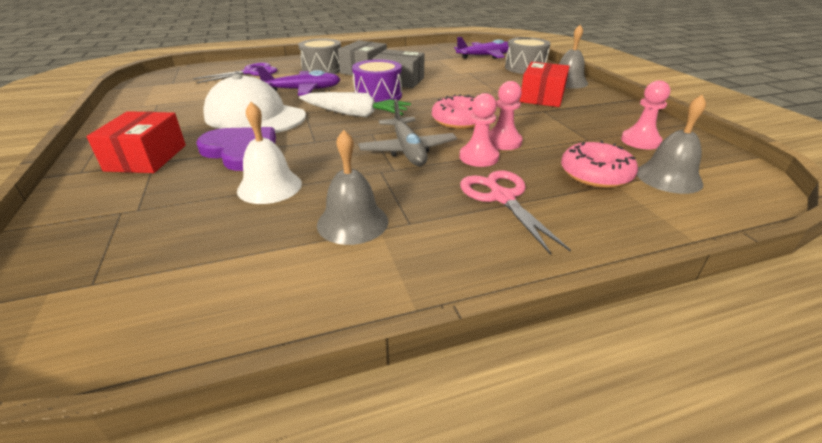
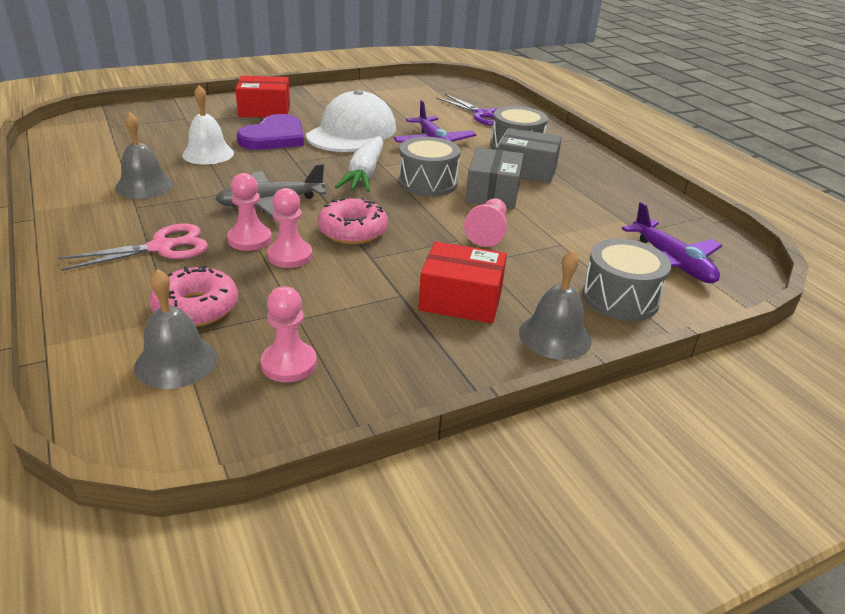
camera: 80 degrees right, 0 degrees up
(378, 96) = (428, 183): purple drum -> grey drum
(457, 86) = (488, 232): none -> pink pawn

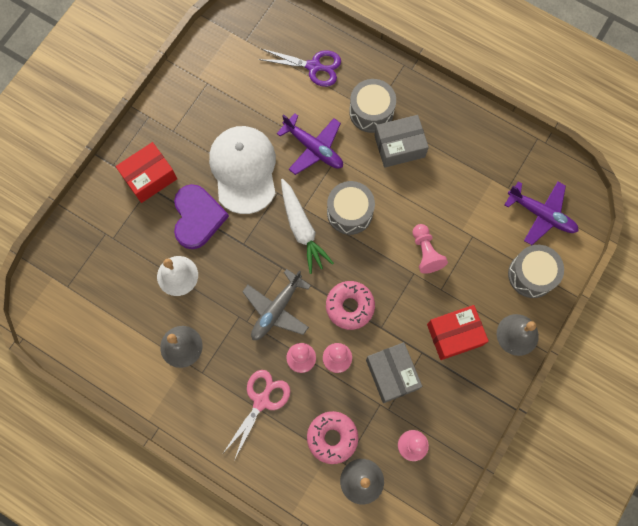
camera: 30 degrees left, 40 degrees up
(493, 193) = (398, 197): grey box -> grey box (392, 374)

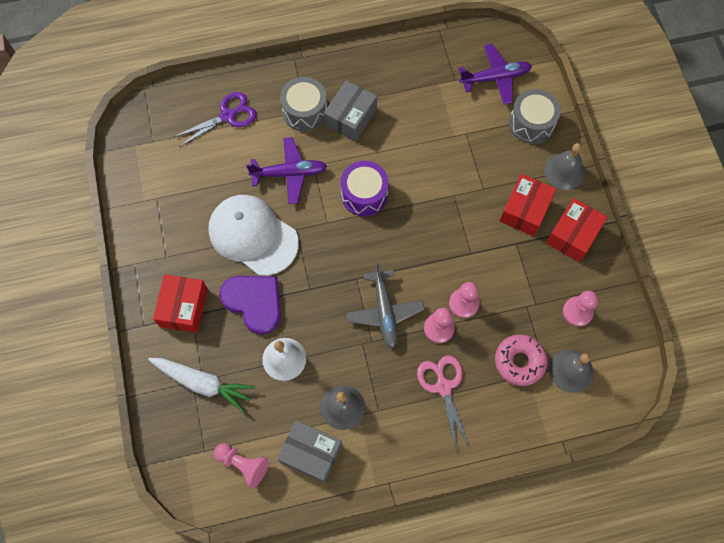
camera: 45 degrees left, 5 degrees down
(302, 229) = (342, 238): white carrot -> white carrot (203, 383)
(349, 212) = (364, 195): grey drum -> purple drum
(350, 306) = (434, 259): pink donut -> none
(392, 374) = (512, 277): grey box -> grey box (311, 453)
(425, 252) = (446, 173): pink pawn -> pink pawn (243, 464)
(471, 387) = (572, 235): none -> red box

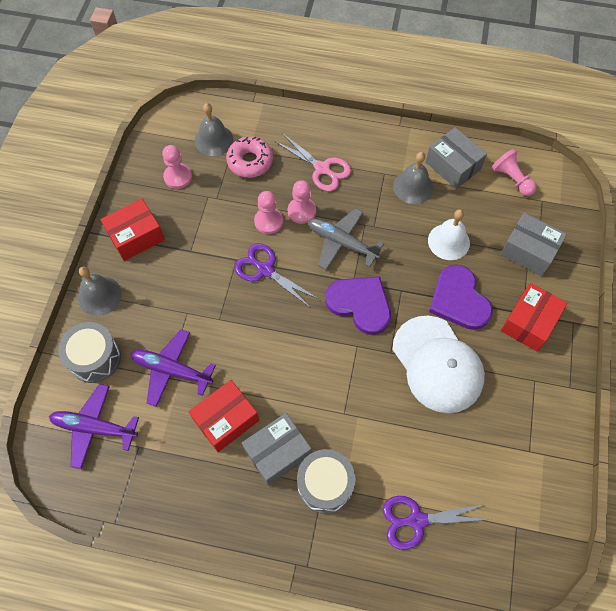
camera: 155 degrees left, 5 degrees down
(203, 383) = (528, 251): white carrot -> grey box
(289, 173) = (373, 415): purple plane -> purple plane (171, 370)
(340, 259) = (360, 304): none -> purple heart
(364, 195) = (306, 357): purple drum -> none
(384, 312) = (341, 243): grey plane -> grey plane turned 75 degrees counterclockwise
(440, 254) = (265, 270): none -> purple scissors
(443, 386) = (322, 169): pink scissors -> pink scissors turned 60 degrees counterclockwise
(525, 210) = (162, 276): red box -> red box (226, 420)

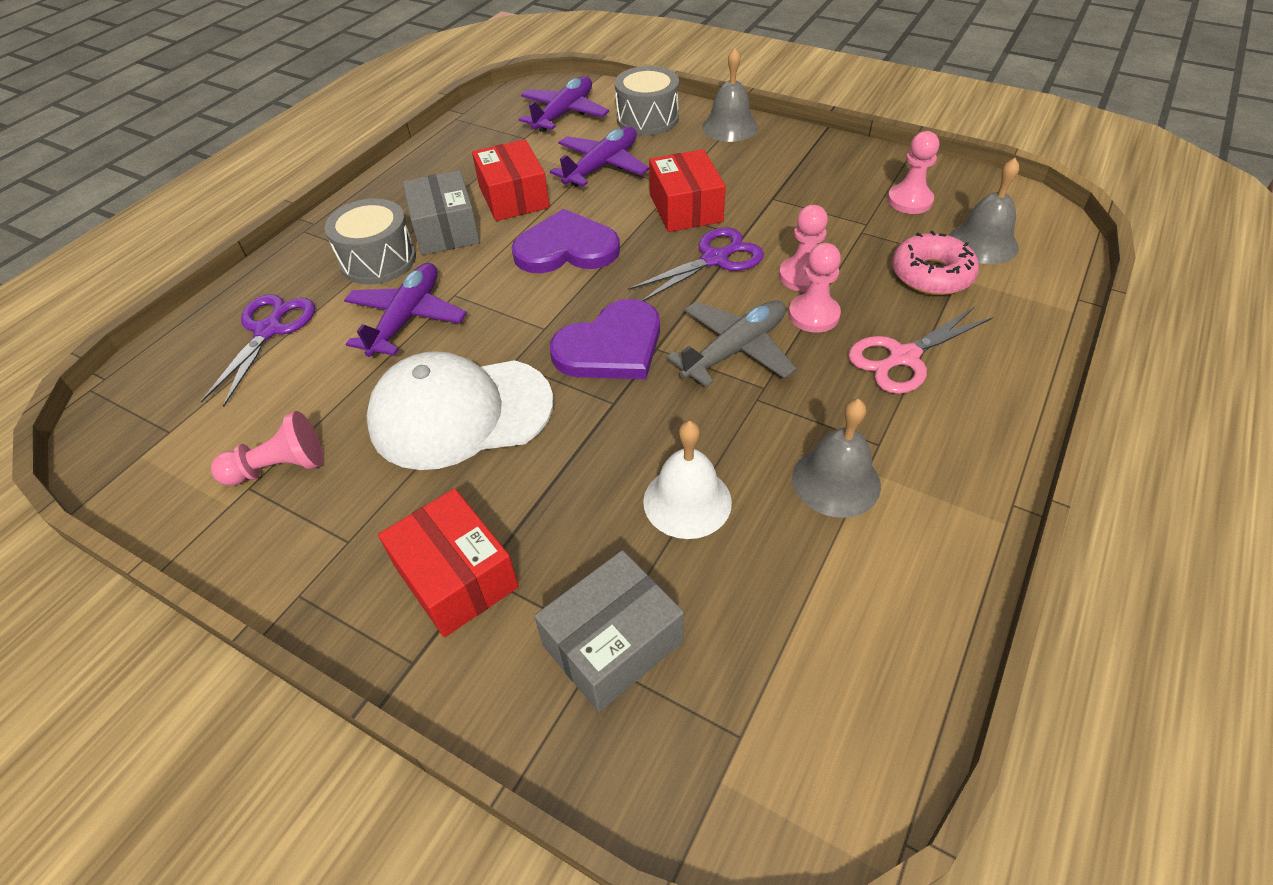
camera: 110 degrees right, 15 degrees down
(136, 236) = (810, 158): red box -> red box (685, 208)
(375, 432) = (407, 318): none -> purple plane
(453, 166) = (882, 571): grey box -> none
(459, 300) = (557, 478): purple heart -> purple heart (566, 248)
(512, 179) = (821, 687): pink pawn -> pink pawn (279, 467)

